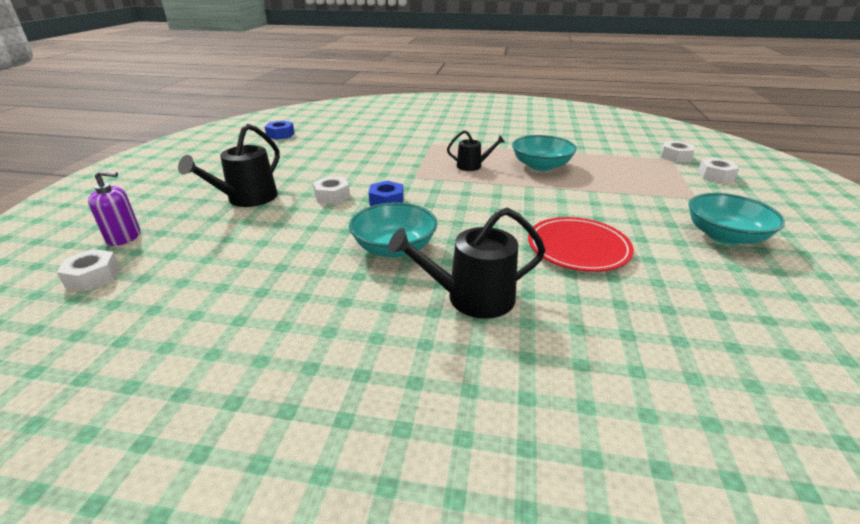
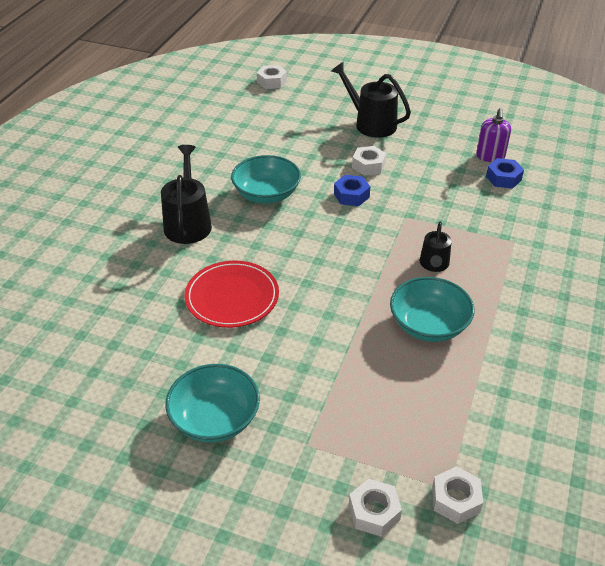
camera: 100 degrees right, 10 degrees up
(124, 237) = (319, 82): purple soap dispenser -> purple soap dispenser (490, 156)
(280, 135) = (540, 131): blue nut -> blue nut (503, 178)

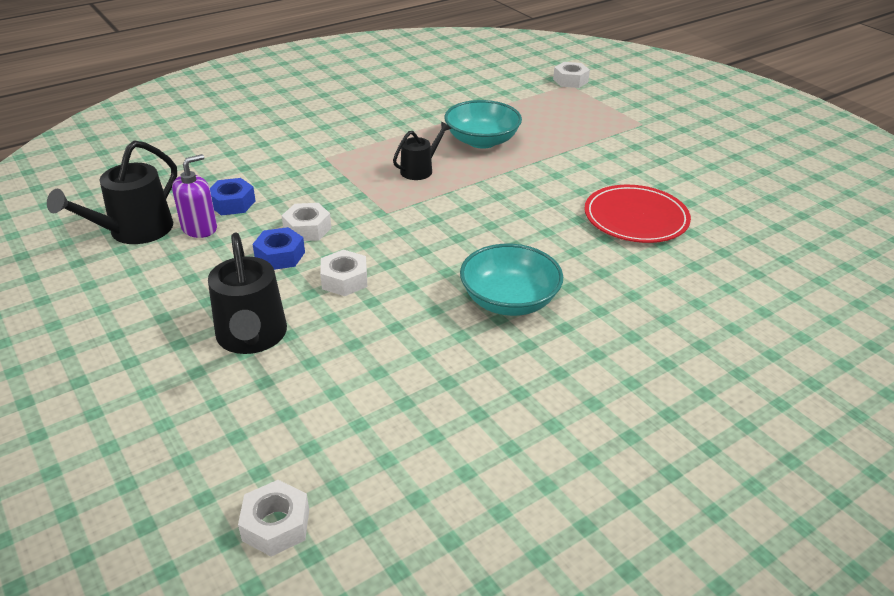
camera: 145 degrees left, 5 degrees down
(188, 223) = (638, 307): black watering can -> black watering can (135, 231)
(215, 419) = (703, 155): turquoise bowl -> none
(351, 195) = (412, 255): blue nut -> blue nut (280, 256)
(374, 512) = (624, 92): white nut -> white nut (307, 229)

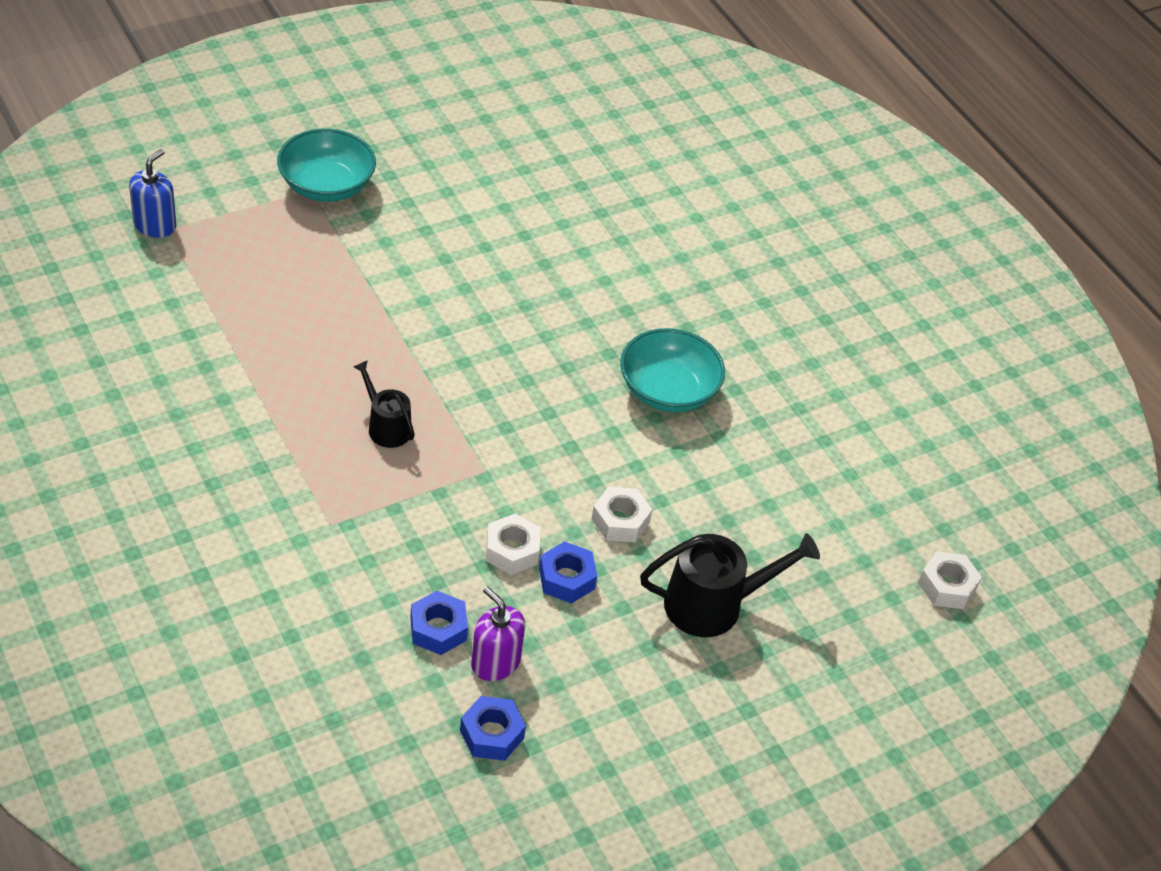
camera: 90 degrees left, 10 degrees up
(135, 231) = (491, 734): black watering can -> blue nut
(482, 141) = (320, 353): turquoise bowl -> turquoise bowl (326, 185)
(570, 80) = (155, 225): white nut -> blue soap dispenser
(636, 218) = (530, 258): red plate -> none

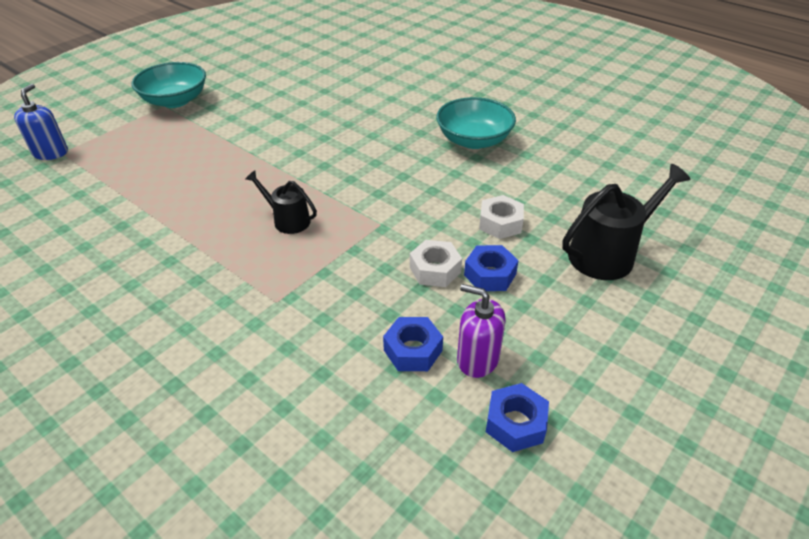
camera: 15 degrees left, 5 degrees down
(947, 586) = (743, 189): white nut -> none

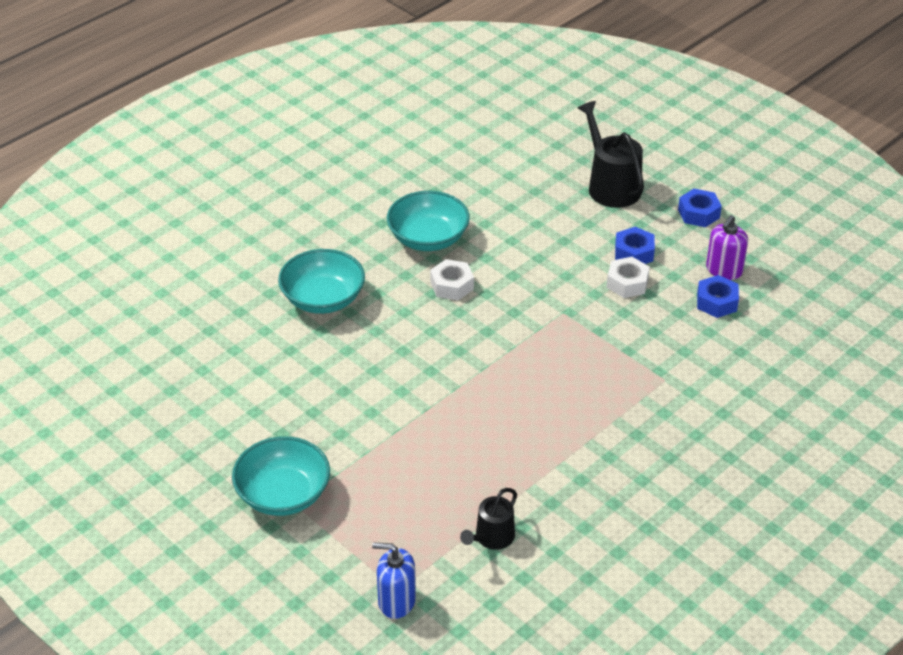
camera: 85 degrees left, 0 degrees up
(288, 220) = (553, 375): black watering can -> black watering can (492, 537)
(384, 98) = (323, 299): none -> turquoise bowl
(500, 223) = (567, 238): white nut -> white nut (452, 285)
(515, 423) = (778, 259): blue nut -> blue nut (698, 214)

